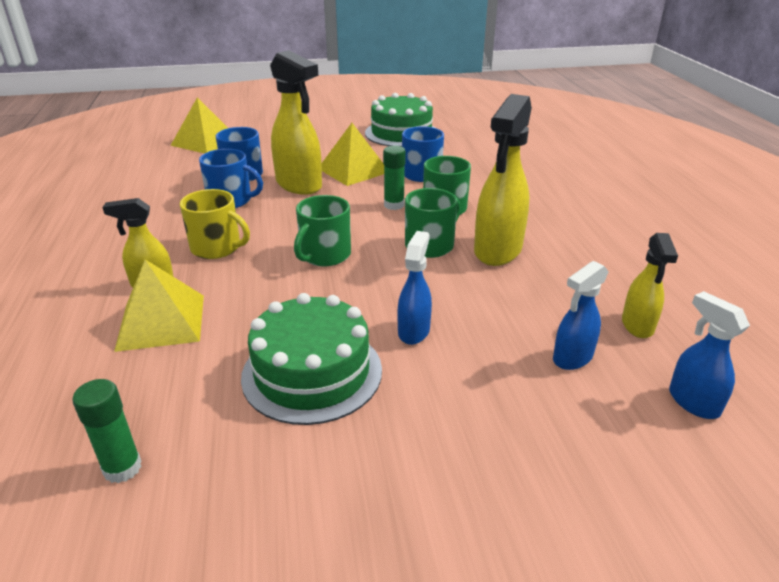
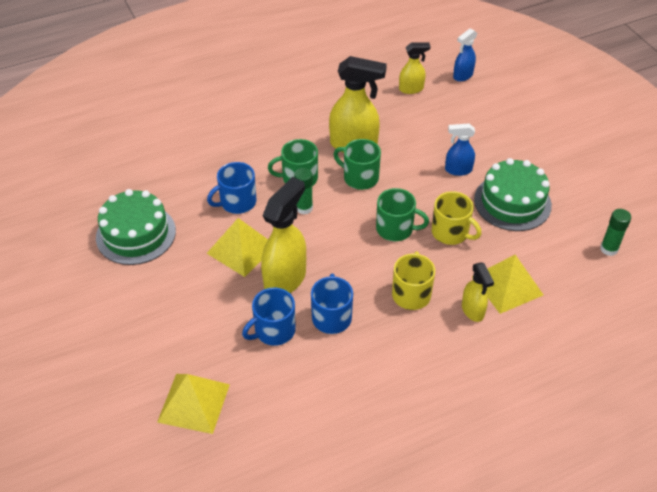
camera: 105 degrees left, 15 degrees up
(289, 295) = (450, 232): none -> yellow mug
(572, 358) = (450, 111): blue spray bottle -> none

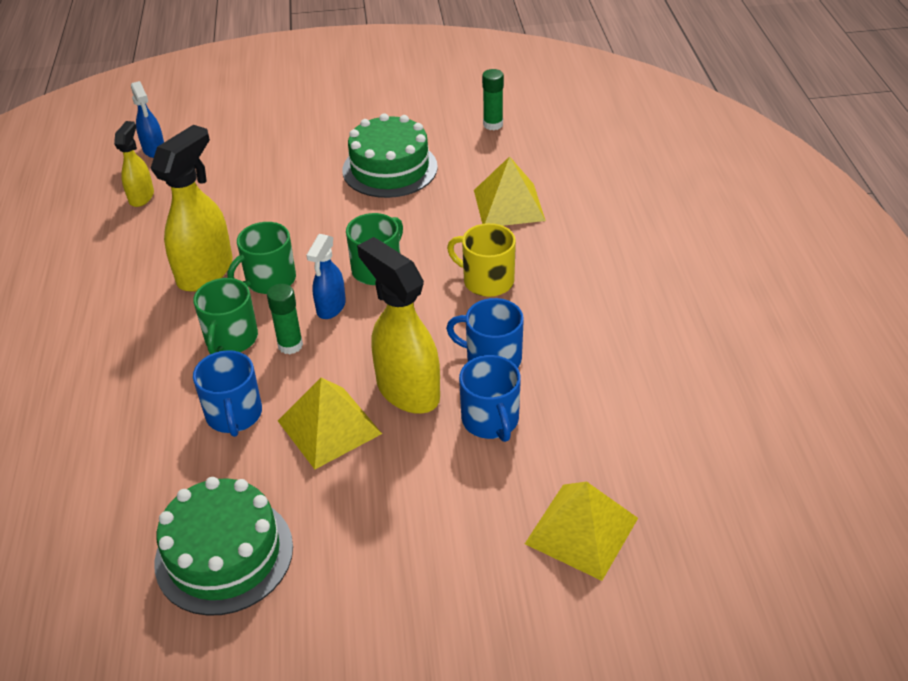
camera: 70 degrees left, 5 degrees down
(450, 232) = (409, 226): yellow mug -> none
(458, 170) = (312, 195): blue spray bottle -> blue spray bottle (331, 307)
(473, 311) = (533, 239): yellow spray bottle -> none

